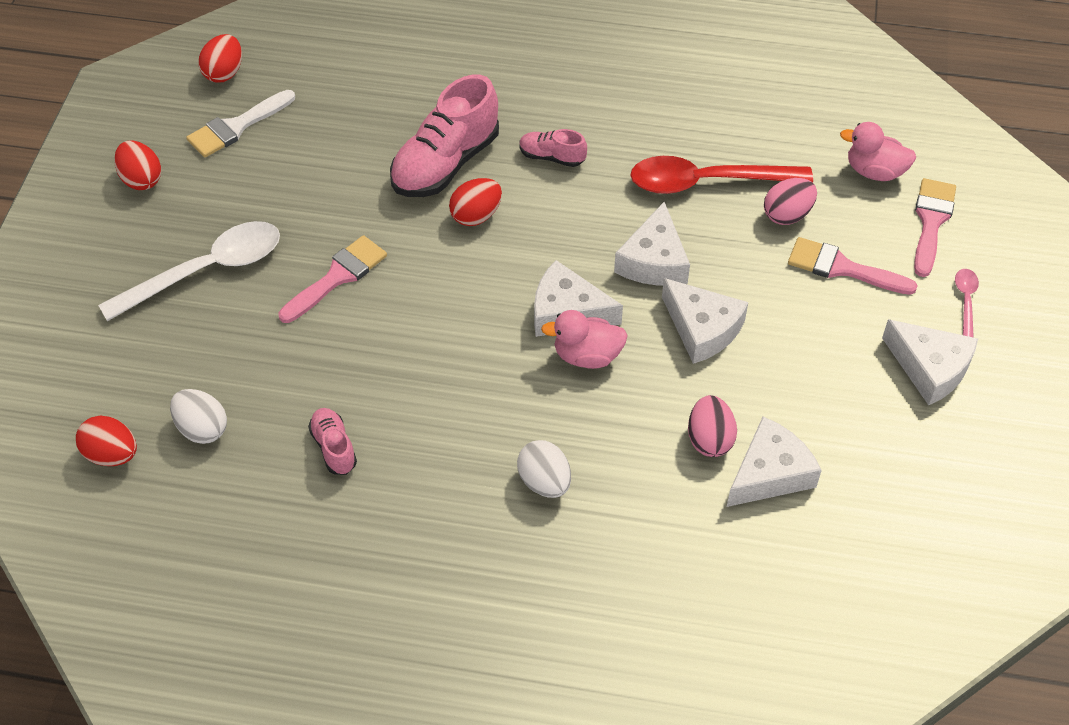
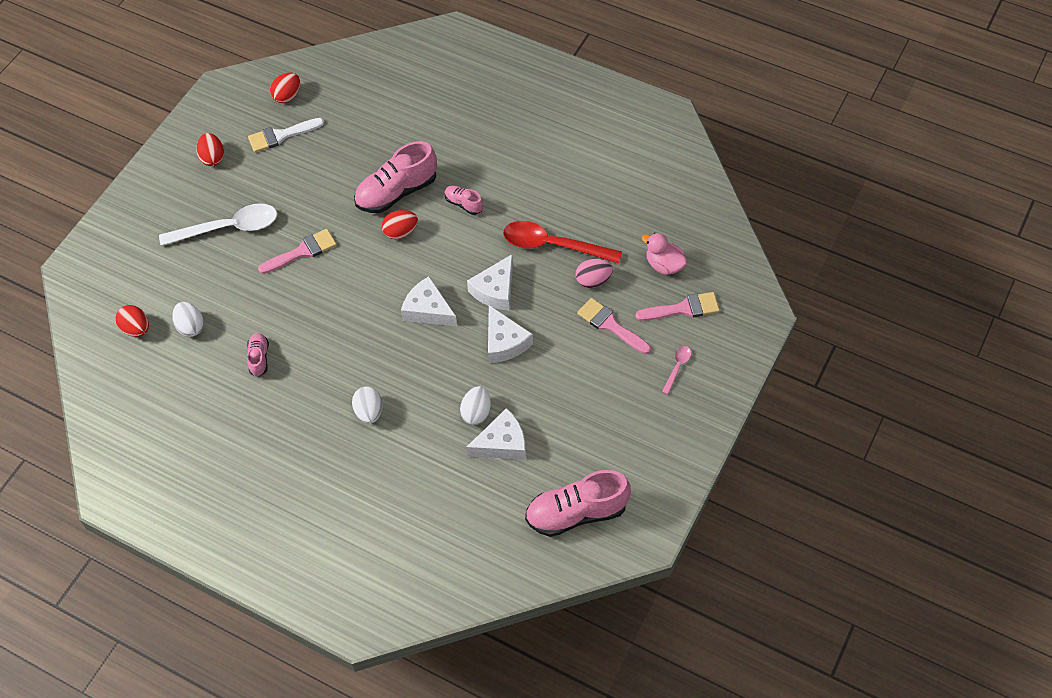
camera: 20 degrees right, 5 degrees up
(587, 356) = (427, 341): pink duck -> none
(709, 439) = (476, 413): pink egg -> white egg
(930, 368) = (632, 405): white cheese -> none
(931, 221) = (683, 309): pink brush -> pink brush turned 45 degrees clockwise
(931, 545) = (576, 513): none -> pink shoe

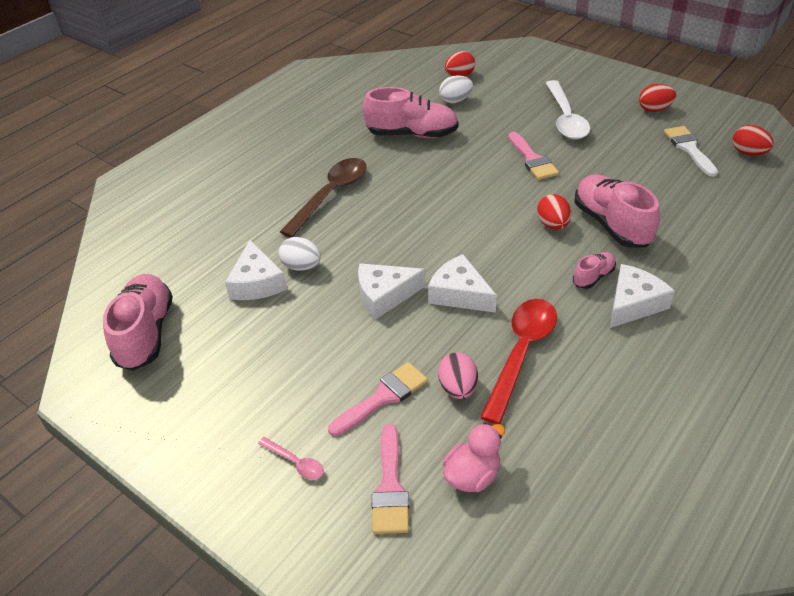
camera: 100 degrees right, 15 degrees down
(259, 358) = (412, 134): pink shoe -> pink shoe, size x2.02
(369, 412) = (331, 195): white egg -> brown spoon
(428, 310) = (443, 239): white cheese -> white cheese (633, 304)

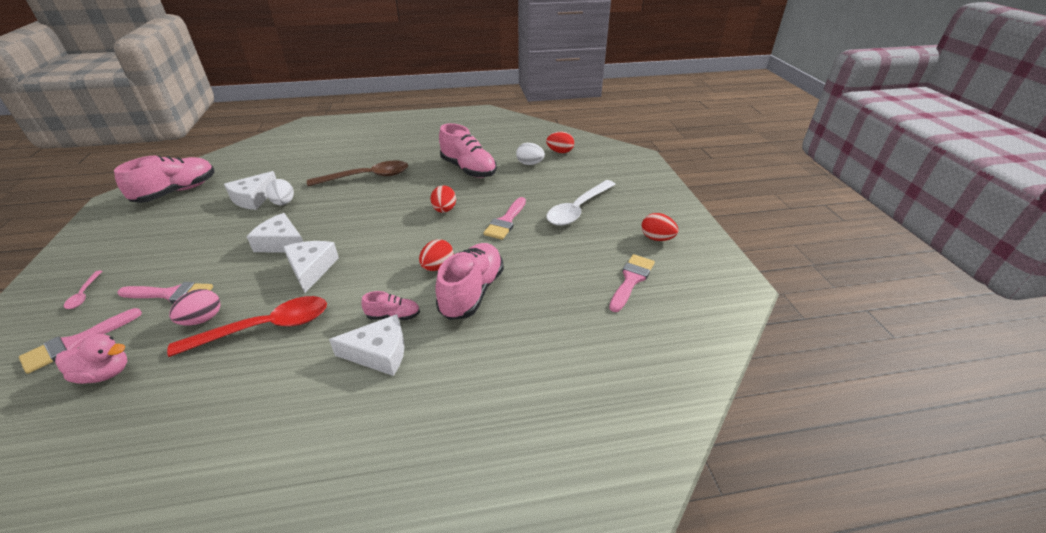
camera: 40 degrees right, 5 degrees down
(689, 148) = (631, 280): white brush -> pink brush
(748, 153) = (677, 313): red egg -> red egg (444, 210)

